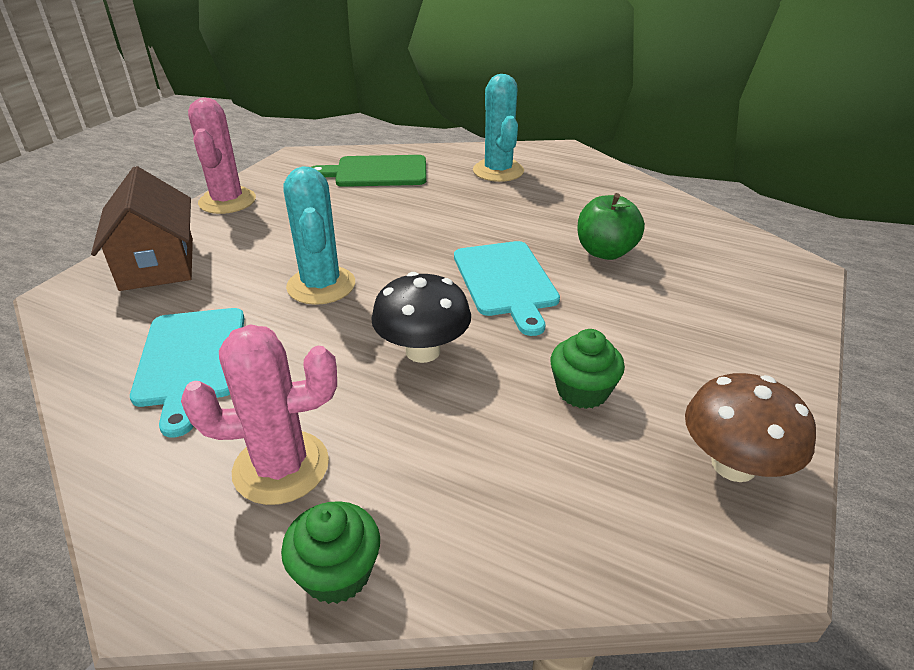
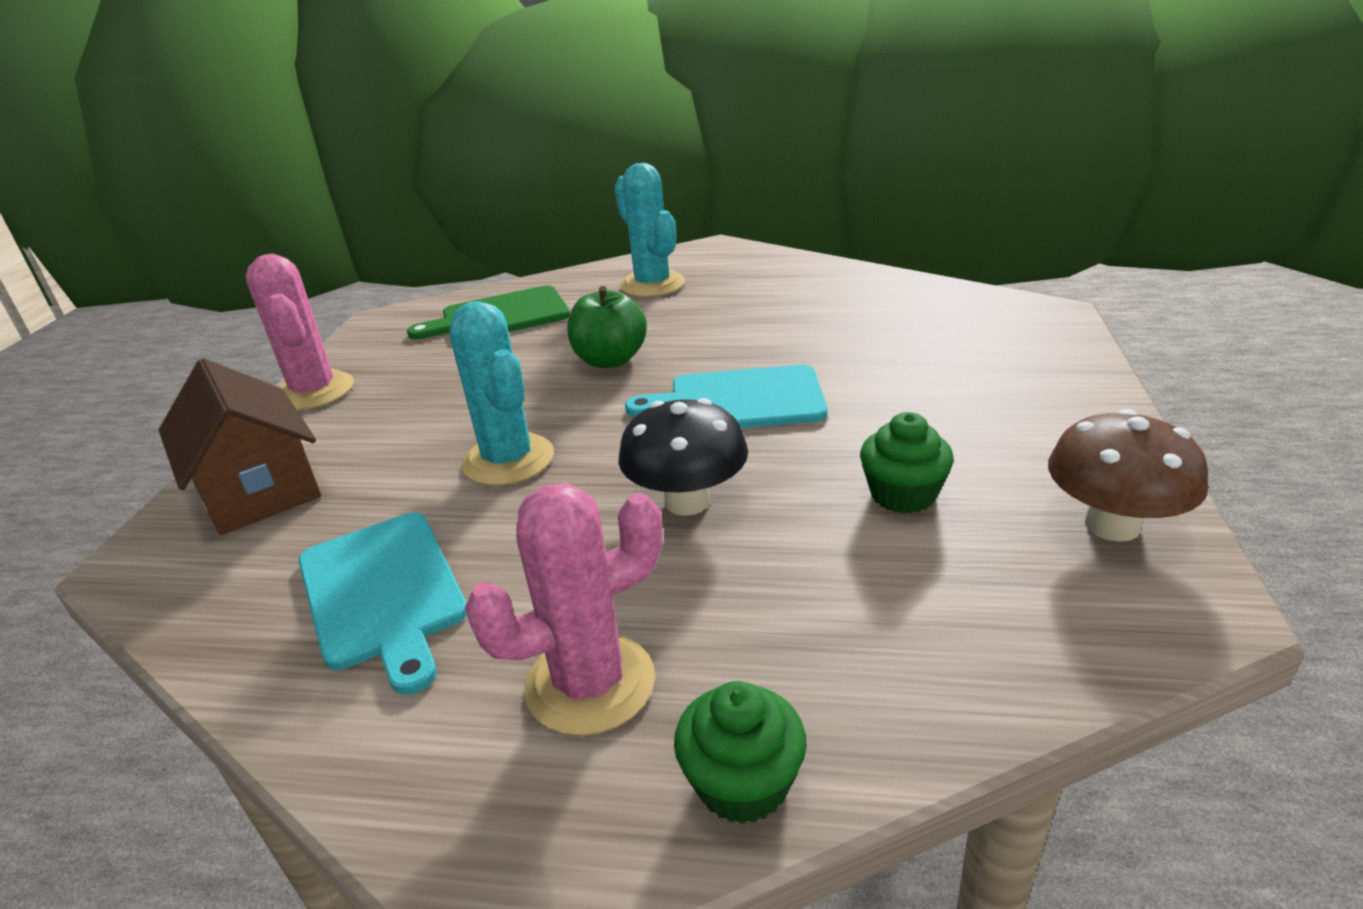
camera: 15 degrees left, 5 degrees down
(506, 281) = (738, 400): turquoise cutting board -> turquoise cutting board turned 120 degrees clockwise
(605, 252) = (833, 343): green apple -> green apple (610, 360)

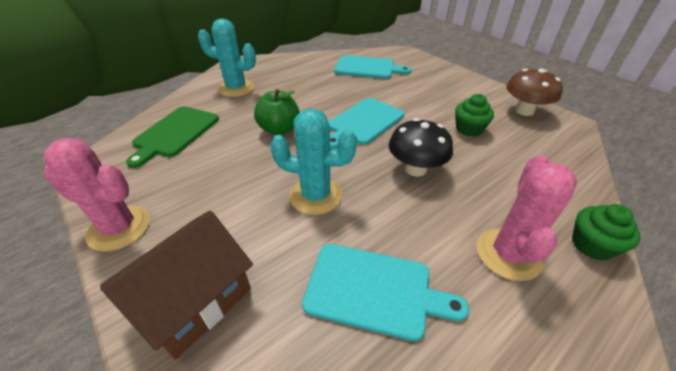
camera: 50 degrees left, 10 degrees up
(259, 488) = (194, 300): brown house -> brown house turned 60 degrees counterclockwise
(911, 318) = (367, 68): none -> turquoise cutting board

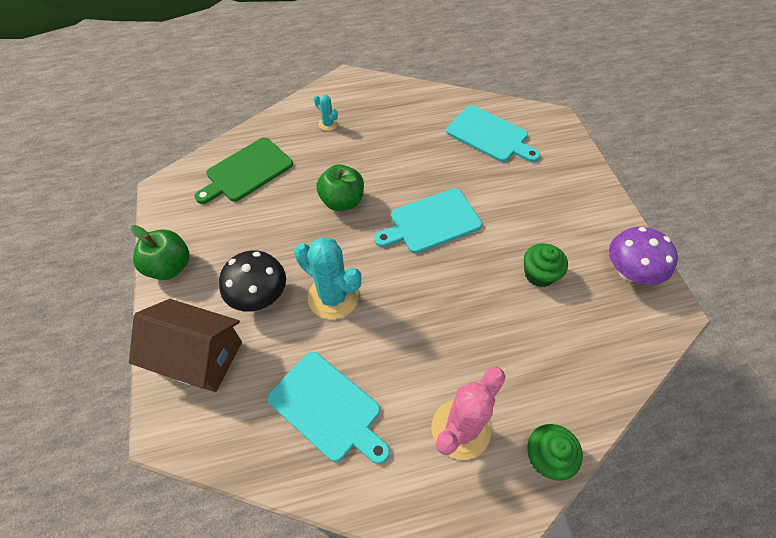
camera: 25 degrees right, 15 degrees up
(119, 228) = (170, 266): pink cactus -> green apple
(194, 300) = (199, 356): brown house -> brown house turned 45 degrees clockwise
(236, 88) = (328, 124): turquoise cactus -> turquoise cactus, size x0.47
(415, 169) = (443, 304): black mushroom -> black mushroom (259, 296)
(524, 111) = (629, 272): brown mushroom -> purple mushroom

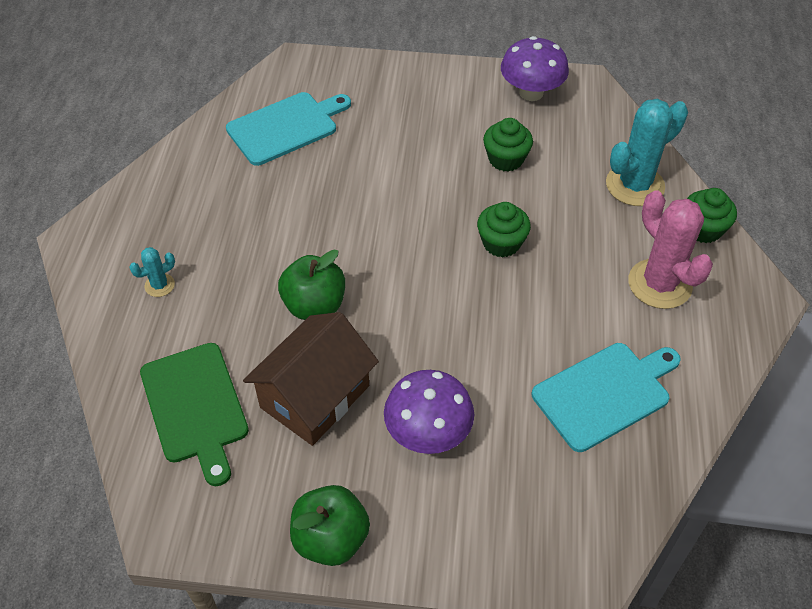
camera: 70 degrees left, 5 degrees down
(199, 356) = (493, 520): brown house -> brown house (315, 396)
(259, 296) = (428, 433): black mushroom -> purple mushroom
(333, 297) = (461, 353): turquoise cactus -> turquoise cactus (635, 185)
(431, 222) = (393, 225): turquoise cutting board -> none
(448, 295) = (501, 243): none -> green cupcake

